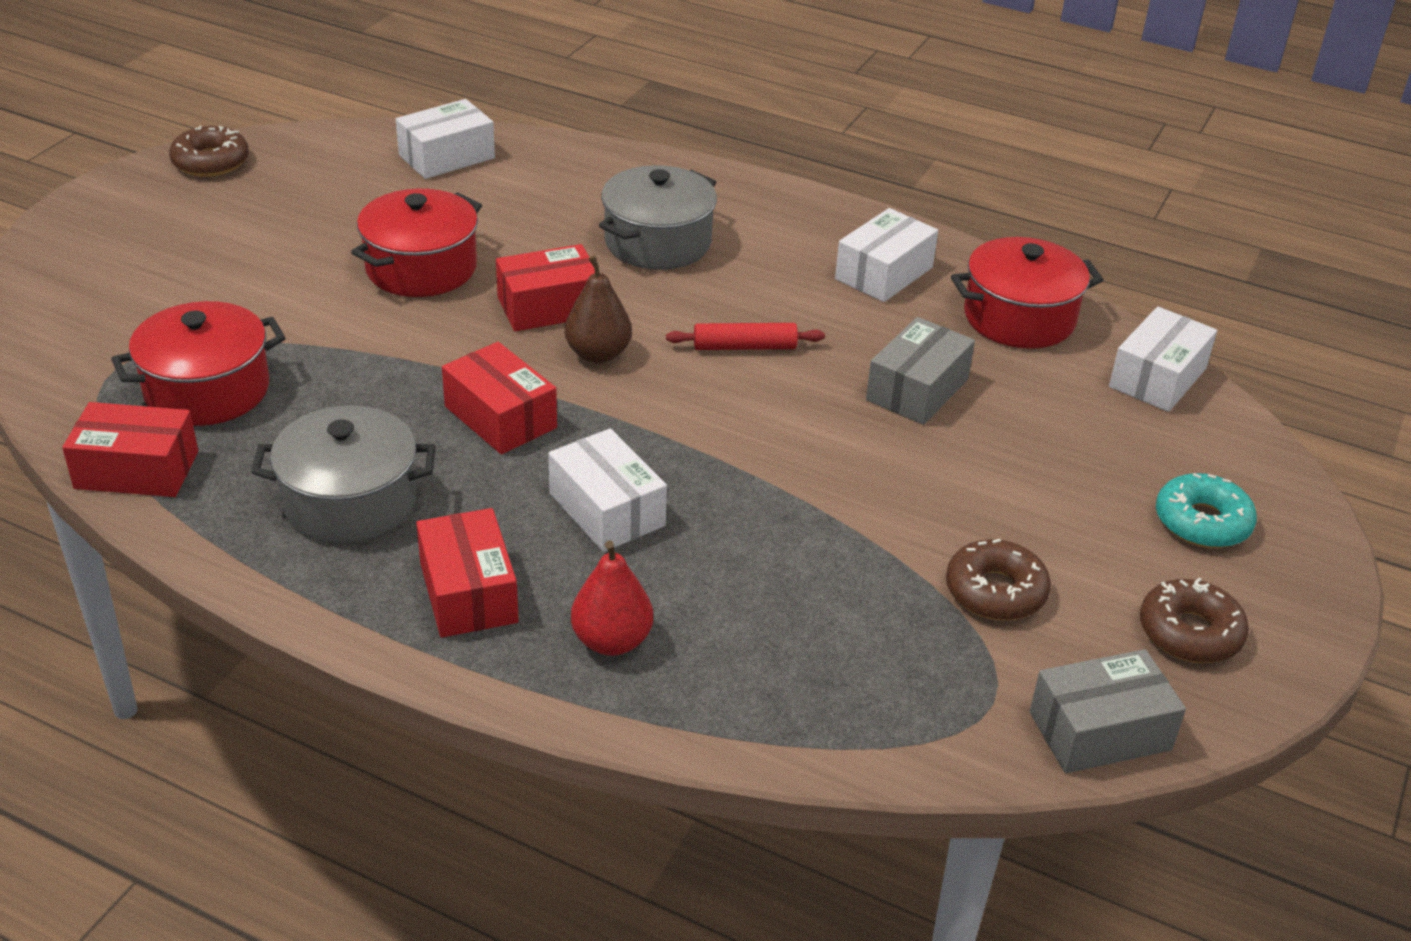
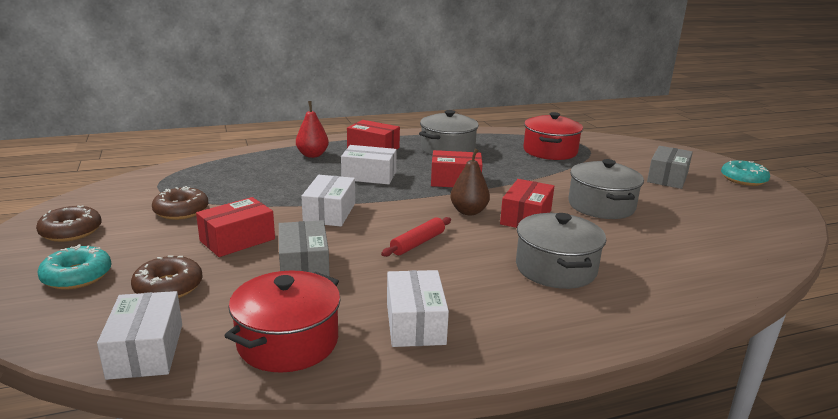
camera: 135 degrees right, 15 degrees down
(137, 470) = (515, 134): red box -> red box (237, 240)
(138, 194) = (743, 179): none -> turquoise donut
(211, 162) = (773, 200): brown donut -> brown donut (168, 287)
(421, 268) = (601, 206): red pot -> grey pot
(447, 157) = (739, 253): white box -> white box (329, 212)
(1100, 731) = (105, 193): grey box -> grey box (667, 178)

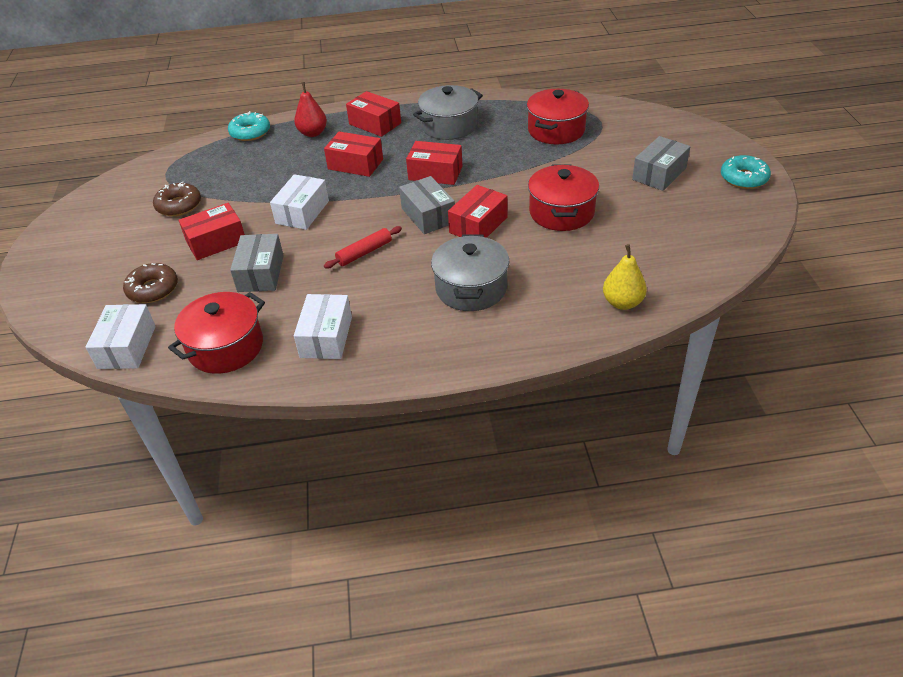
camera: 15 degrees right, 20 degrees up
(71, 231) = (90, 226): brown donut -> none
(77, 276) = (89, 274): turquoise donut -> turquoise donut (250, 132)
(369, 176) = (355, 164): white box -> red box
(469, 211) = (428, 215): brown pear -> grey box
(601, 206) = (561, 212): grey pot -> red pot
(722, 273) = (622, 302): none -> yellow pear

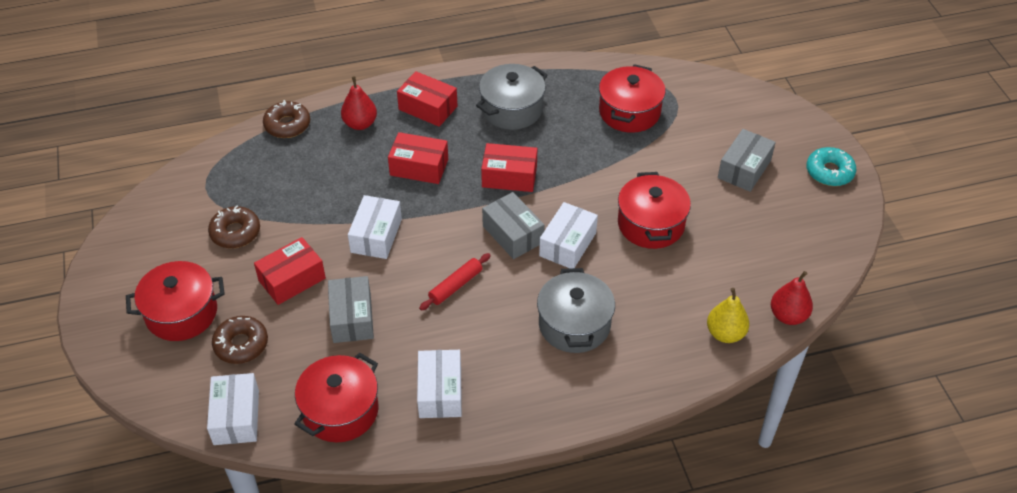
camera: 10 degrees left, 5 degrees up
(109, 263) = (181, 313): none -> red pot
(250, 132) = (287, 125): turquoise donut -> brown donut
(478, 225) = (567, 244): red box -> white box
(690, 291) = (788, 316): none -> red pear

